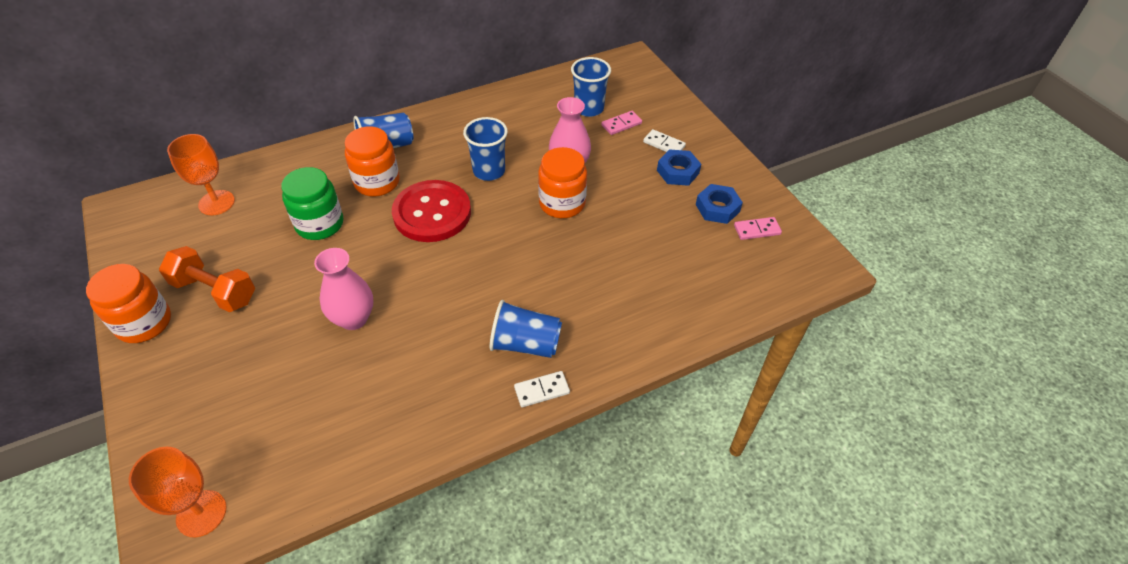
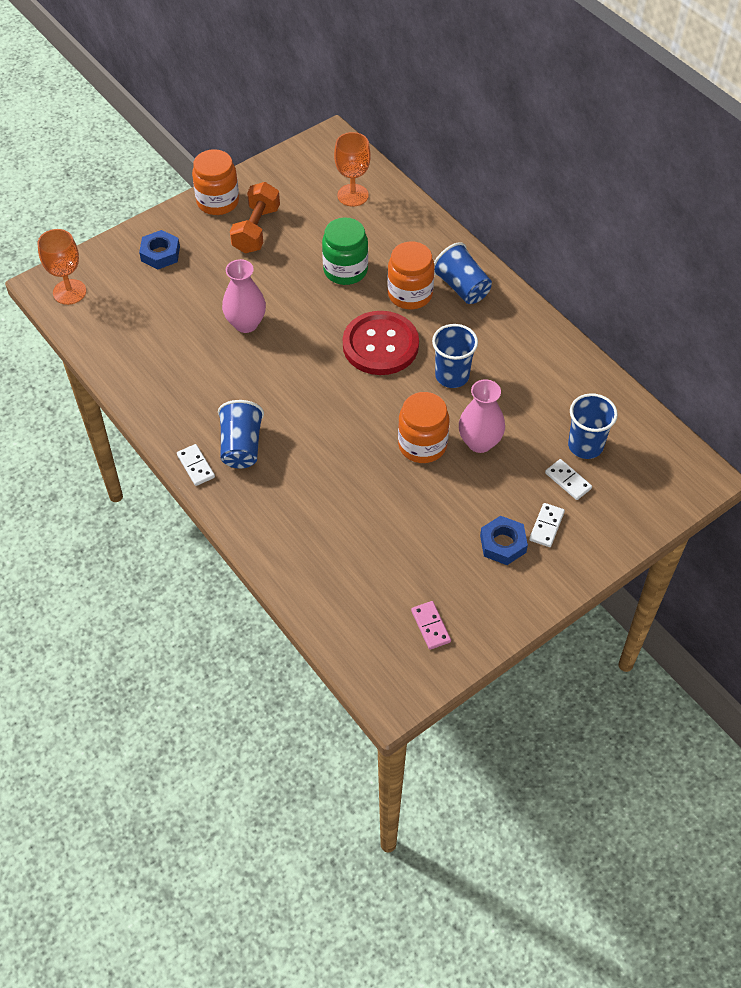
camera: 80 degrees right, 5 degrees up
(621, 124) = (568, 481): pink domino -> white domino
(717, 208) = (455, 586): blue nut -> blue nut (160, 254)

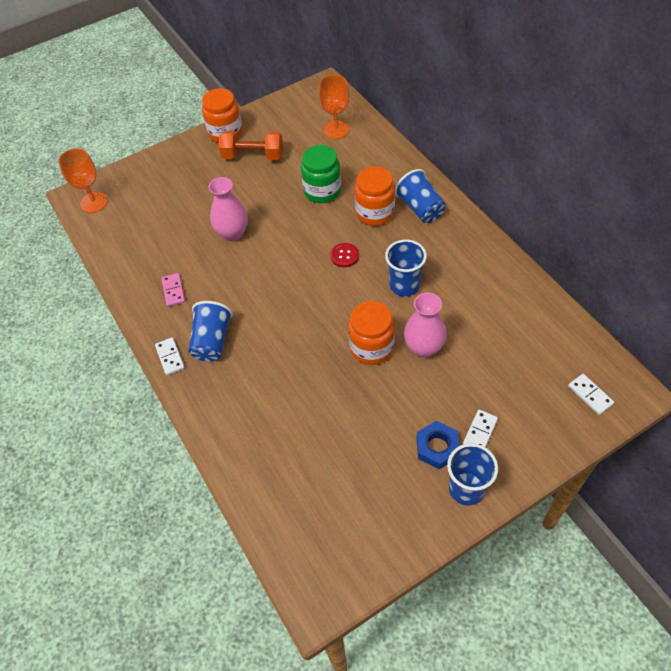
camera: 10 degrees right, 0 degrees up
(160, 254) = (172, 173): blue nut -> none
(256, 230) = (253, 156): orange dumbbell -> orange dumbbell turned 75 degrees clockwise
(380, 345) = (344, 256): red button -> red button, size x0.43
(430, 626) = (361, 527): pink domino -> pink domino (173, 291)
(568, 481) = (503, 388): white domino -> white domino (590, 395)
(585, 446) = (521, 355): blue cup -> blue cup (466, 489)

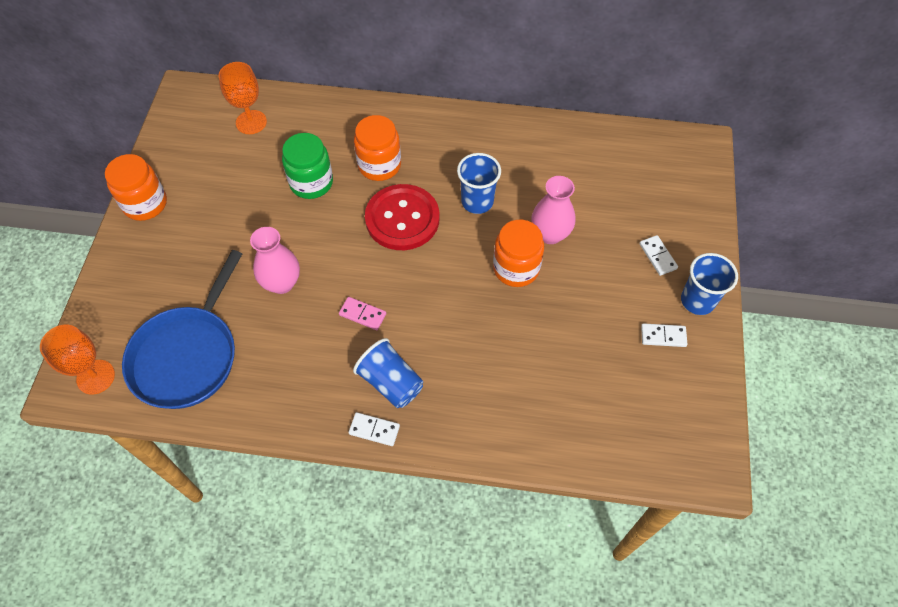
camera: 55 degrees left, 5 degrees up
(141, 230) = (187, 356): none -> blue pan
(173, 291) = (297, 377): pink domino -> pink domino (362, 314)
(253, 156) = (204, 203): orange dumbbell -> none
(344, 256) = (402, 219): red button -> red button, size x2.30
(420, 208) = (409, 133): blue cup -> none
(437, 447) = (647, 293): blue nut -> none
(590, 395) = (684, 168): white domino -> white domino (663, 336)

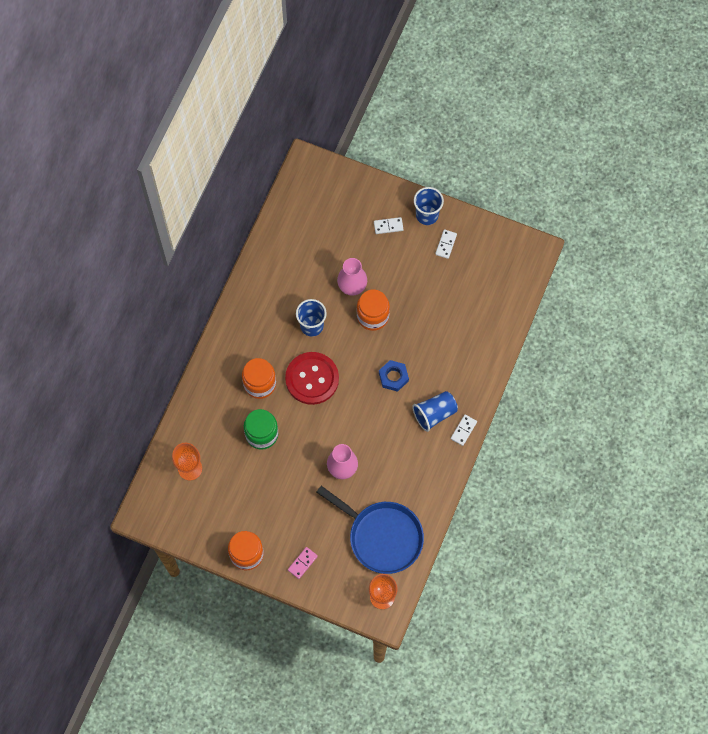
camera: 75 degrees left, 10 degrees up
(362, 314) = (381, 421): pink domino -> pink domino (302, 563)
(433, 315) = (393, 377): none -> blue nut

